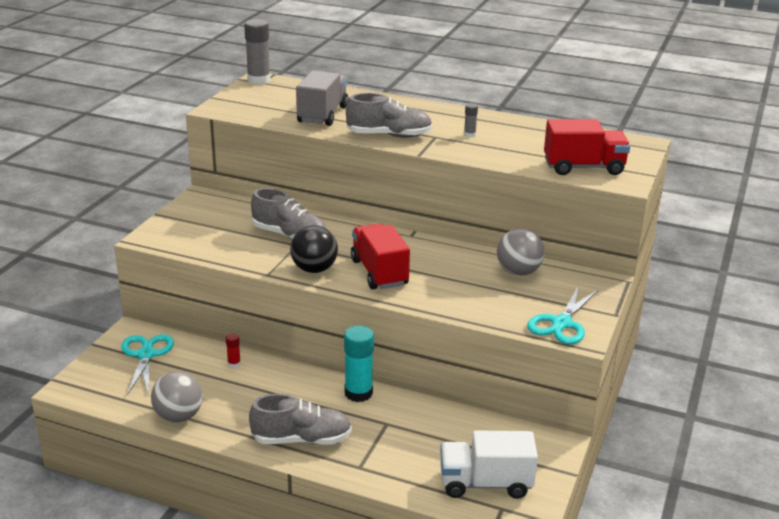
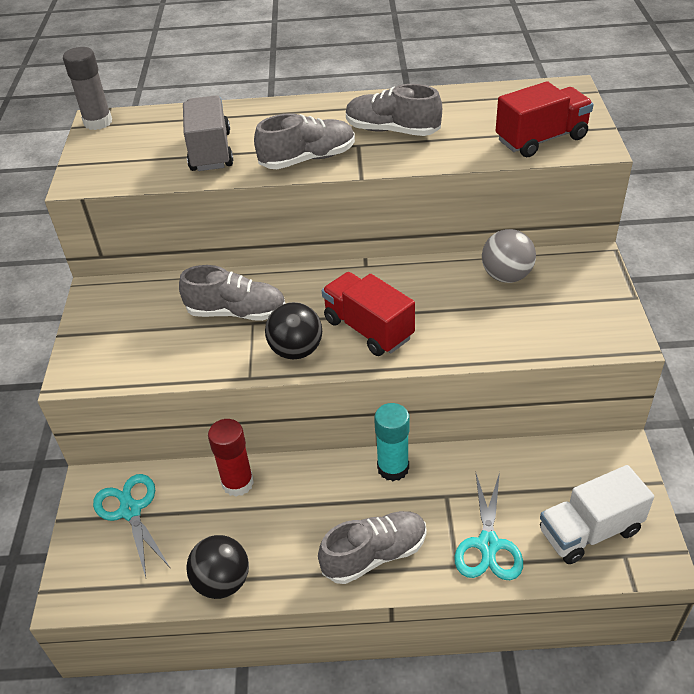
camera: 20 degrees left, 15 degrees up
(179, 416) = (222, 582): grey ball -> black ball
(234, 364) = (237, 483): red glue stick -> red glue stick, size x2.10
(469, 134) = (392, 130): grey glue stick -> grey shoe
(561, 323) = (595, 328): turquoise scissors -> turquoise scissors (488, 544)

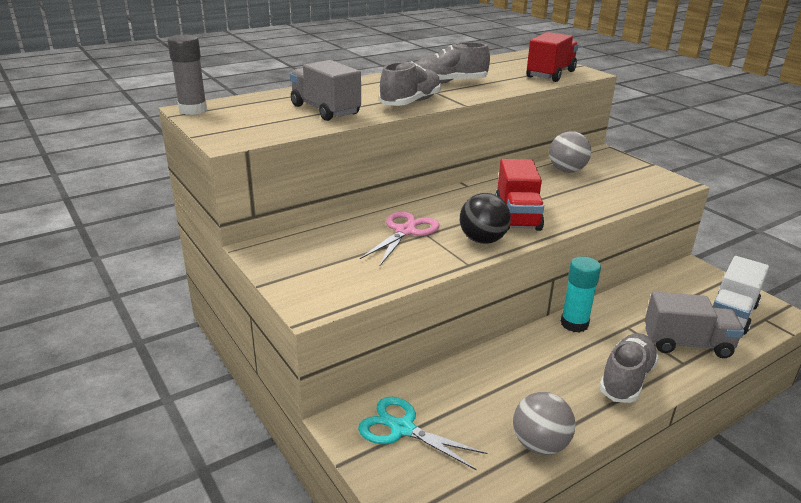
camera: 35 degrees left, 15 degrees down
(222, 582) = (540, 444): black ball -> grey ball
(236, 312) = (405, 231): grey shoe -> pink scissors
(237, 483) = (472, 374): red glue stick -> none
(368, 329) = (517, 216): red truck -> red truck turned 105 degrees counterclockwise
(488, 544) = (687, 343): turquoise scissors -> grey truck

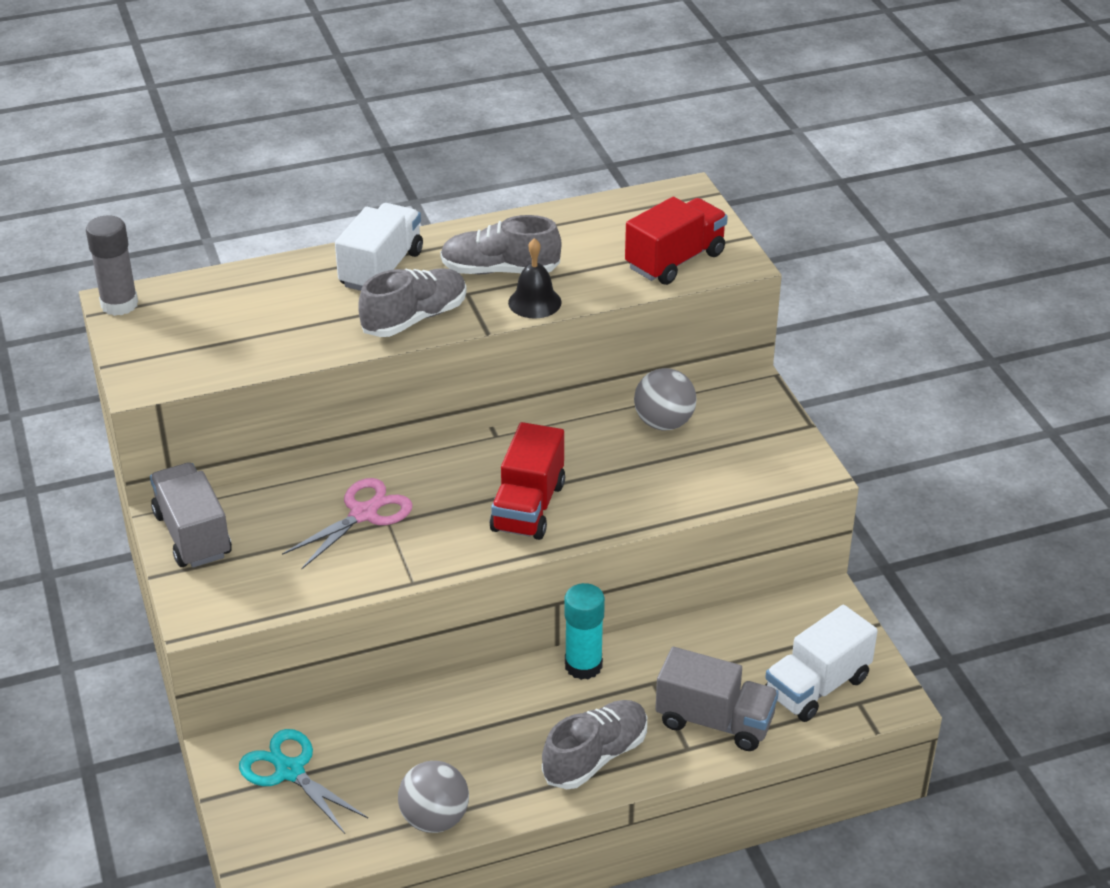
camera: 15 degrees right, 10 degrees up
(325, 110) = (289, 324): grey truck -> grey truck (193, 535)
(371, 87) = (381, 269): none -> white truck
(482, 240) = (454, 544): black ball -> none
(483, 92) = (534, 302): none -> black bell

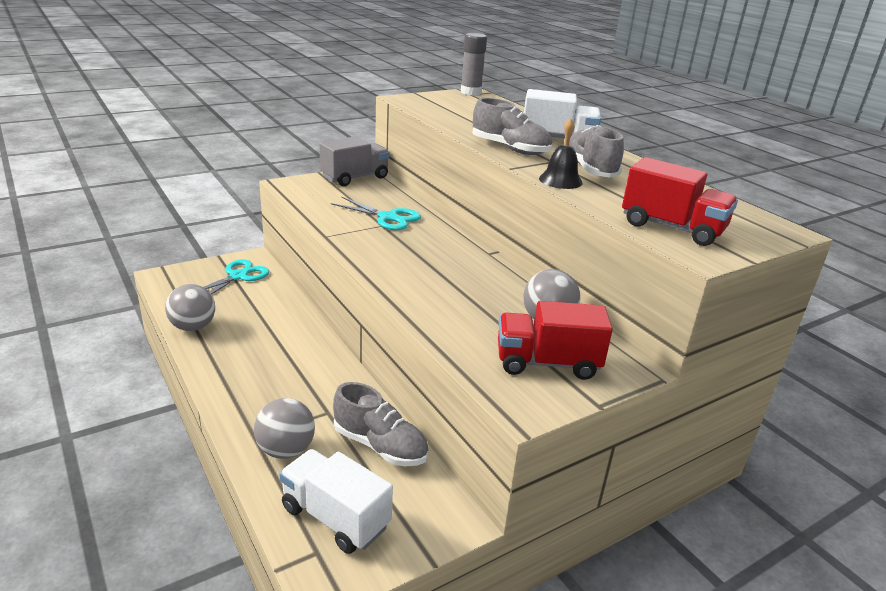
camera: 75 degrees right, 10 degrees down
(363, 514) = (387, 217): pink scissors -> turquoise scissors
(528, 507) = (415, 269): red truck -> red truck (547, 363)
(583, 665) = (341, 375): turquoise glue stick -> none
(595, 757) = (246, 389): grey shoe -> grey shoe (380, 445)
(714, 721) = (286, 450): grey truck -> grey ball

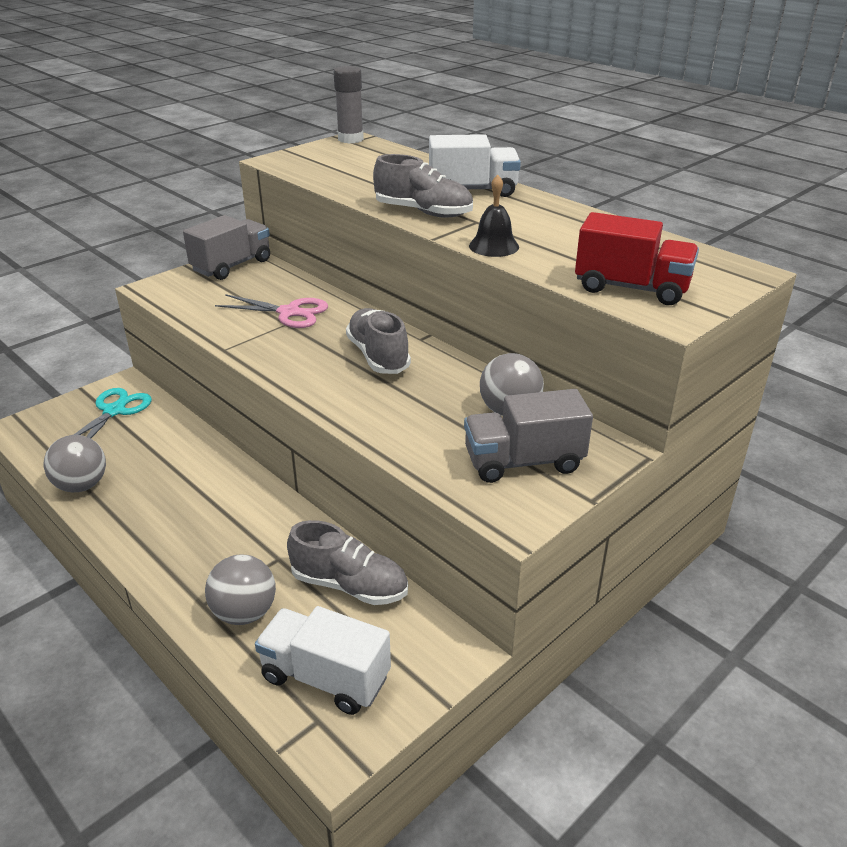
camera: 10 degrees left, 5 degrees up
(387, 217) = (289, 312): turquoise scissors -> pink scissors
(547, 363) = (523, 462): red truck -> grey truck
(590, 169) = (521, 226): grey shoe -> grey shoe (378, 356)

